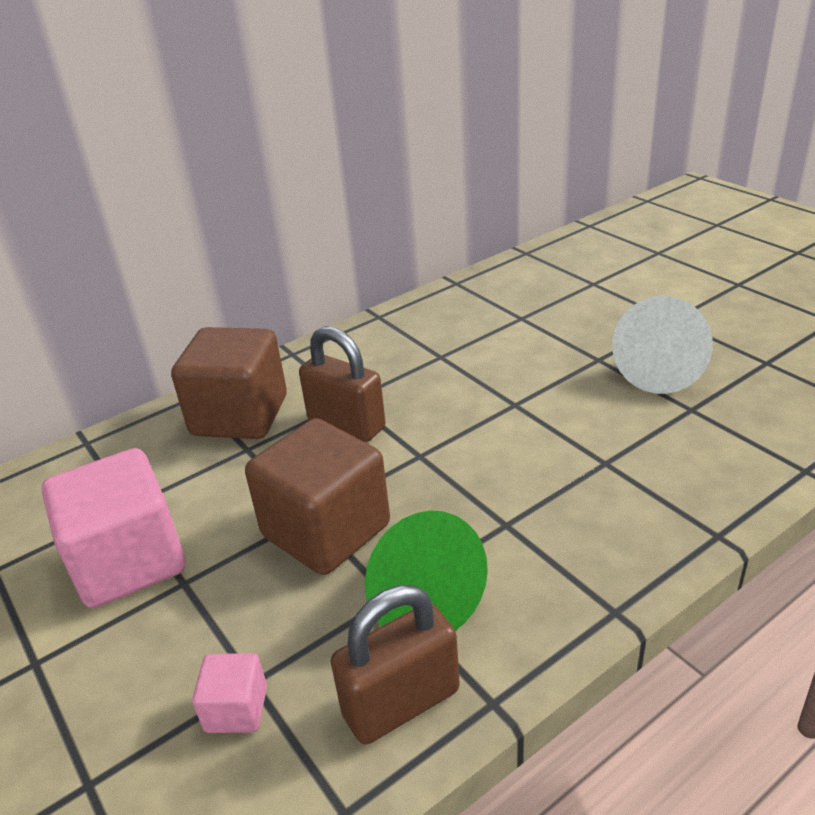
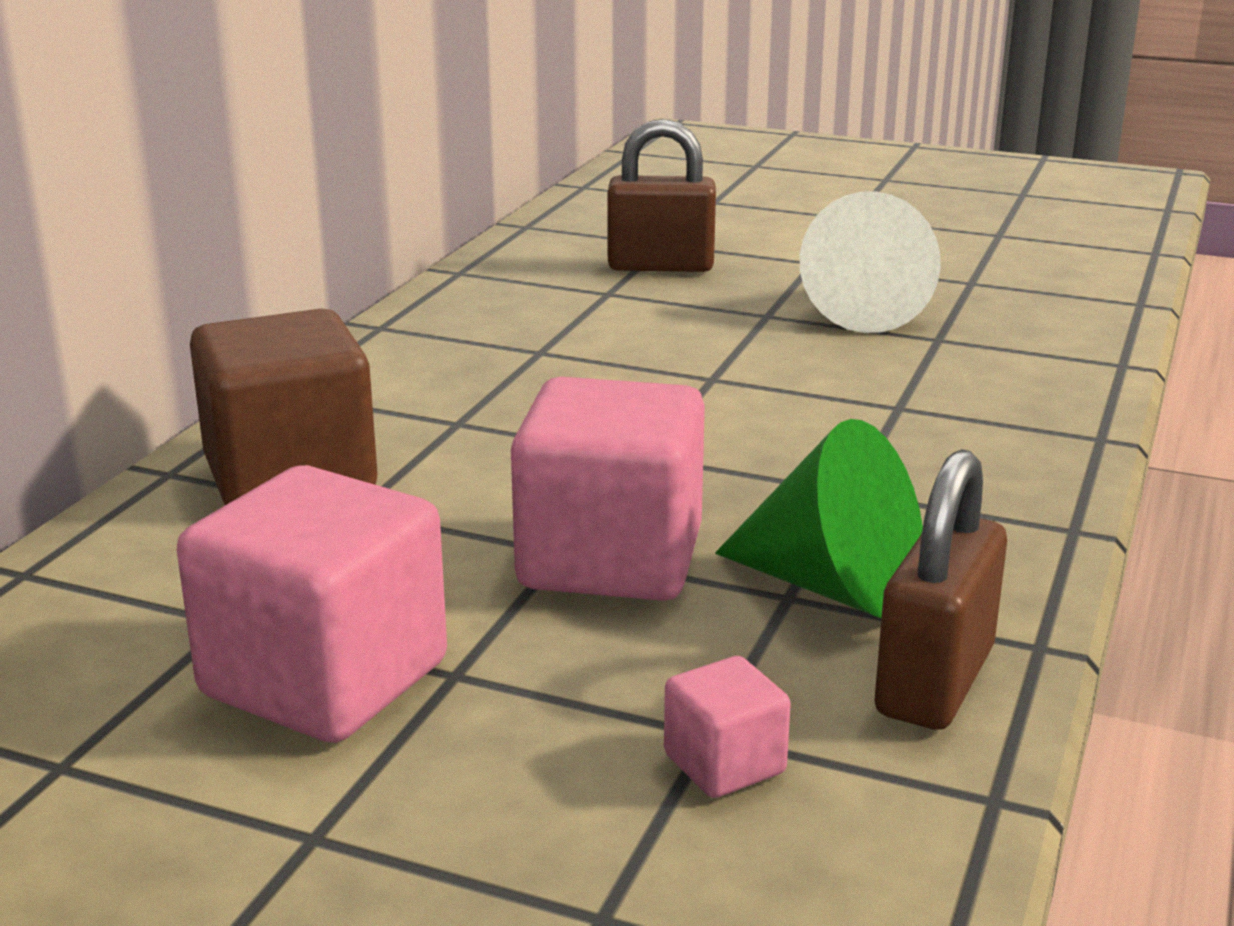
camera: 35 degrees left, 10 degrees down
(326, 530) = (610, 559): brown cube -> pink cube
(346, 424) = (490, 448): brown padlock -> brown padlock (660, 266)

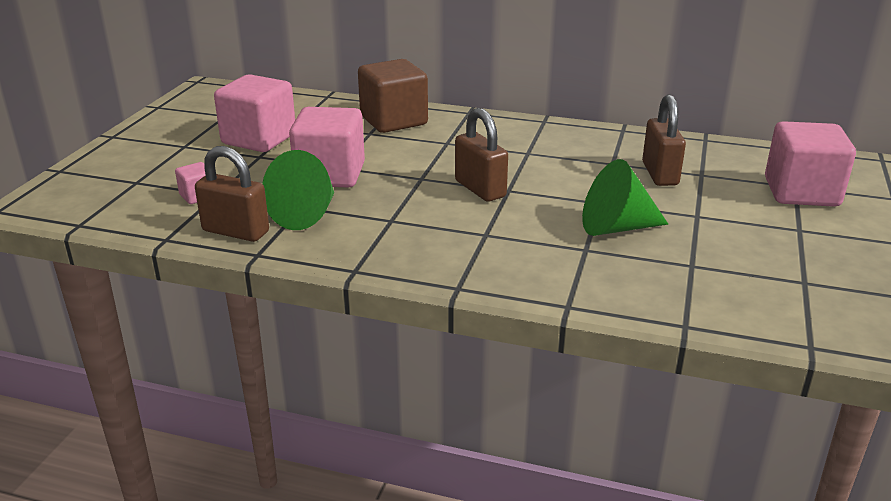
camera: 85 degrees right, 5 degrees up
(708, 400) = (480, 189): none -> brown padlock
(737, 200) = (801, 192): none -> pink cube
(861, 312) = (616, 227): white cone -> green cone

